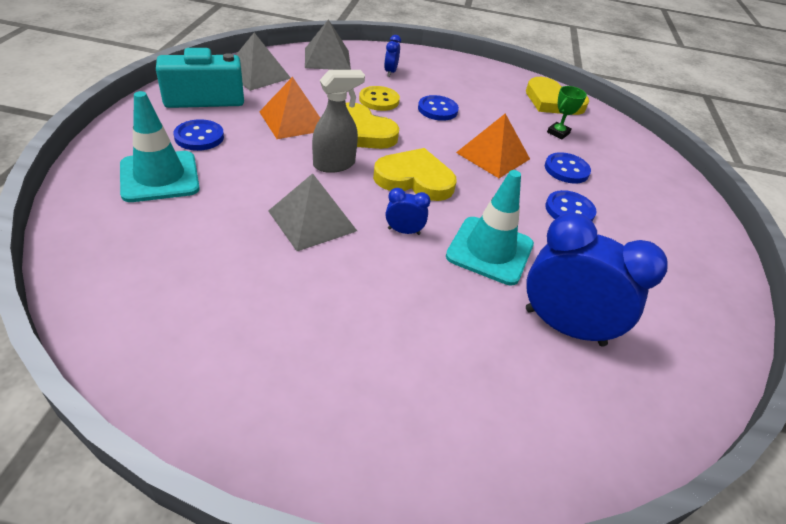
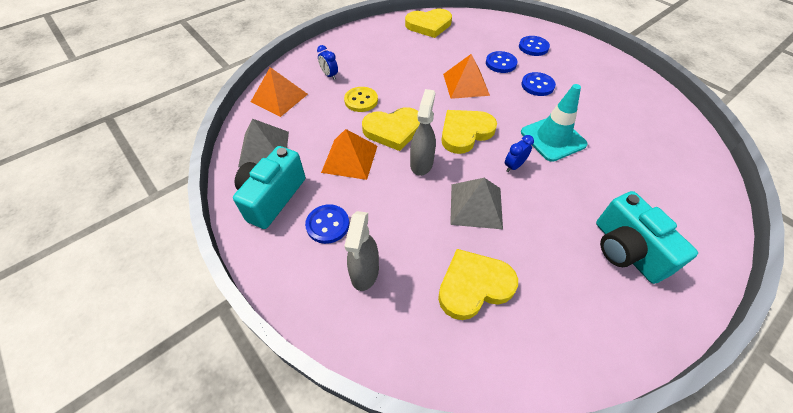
camera: 45 degrees left, 10 degrees up
(159, 177) = (364, 272): turquoise traffic cone -> grey spray bottle
(197, 253) = (474, 286): none -> yellow heart
(327, 59) = (279, 97): grey pyramid -> orange pyramid
(362, 375) = (626, 250): none -> turquoise camera
(437, 110) = (396, 79): blue button -> blue button (533, 47)
(558, 133) = (463, 44): green trophy -> none
(564, 327) = (627, 145): blue clock -> none

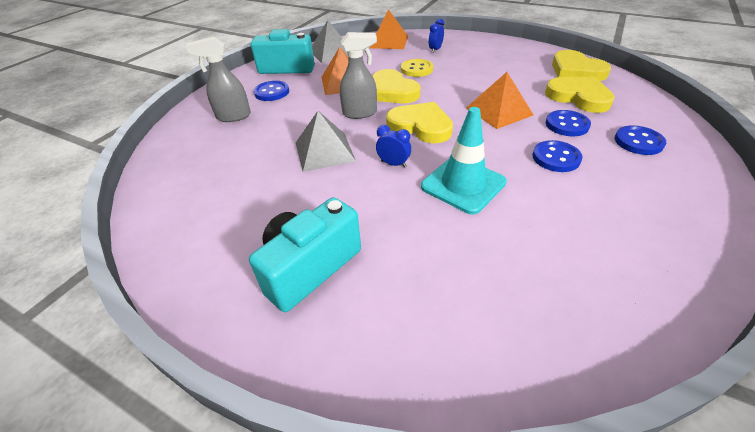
camera: 70 degrees right, 10 degrees down
(474, 286) = (233, 167): yellow heart -> yellow heart (579, 97)

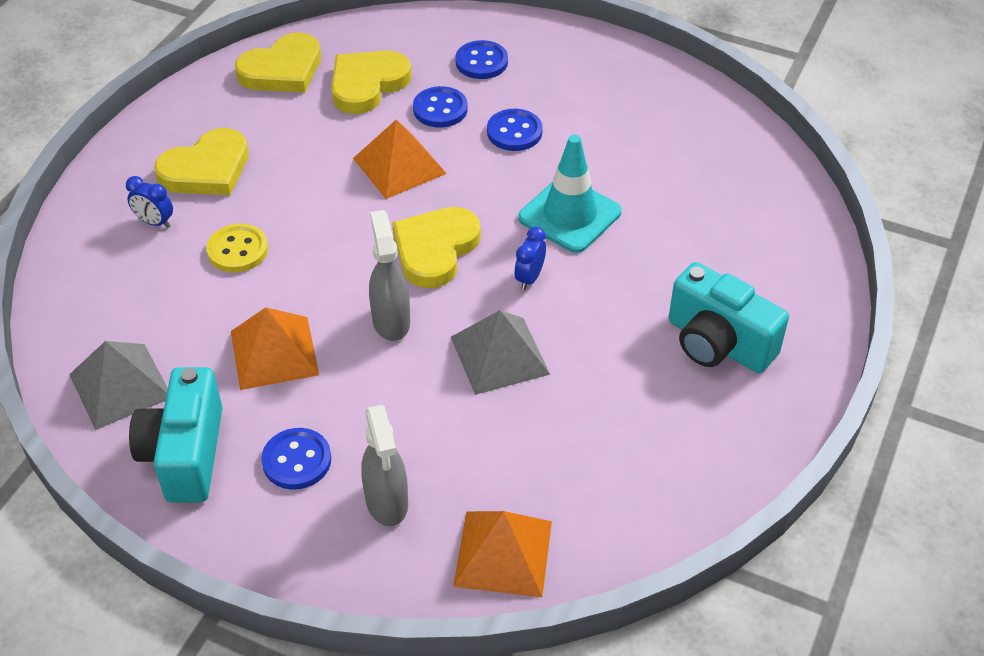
camera: 95 degrees left, 5 degrees up
(389, 42) = (88, 291): orange pyramid -> orange pyramid (503, 553)
(391, 91) = (319, 283): yellow heart -> yellow heart (206, 169)

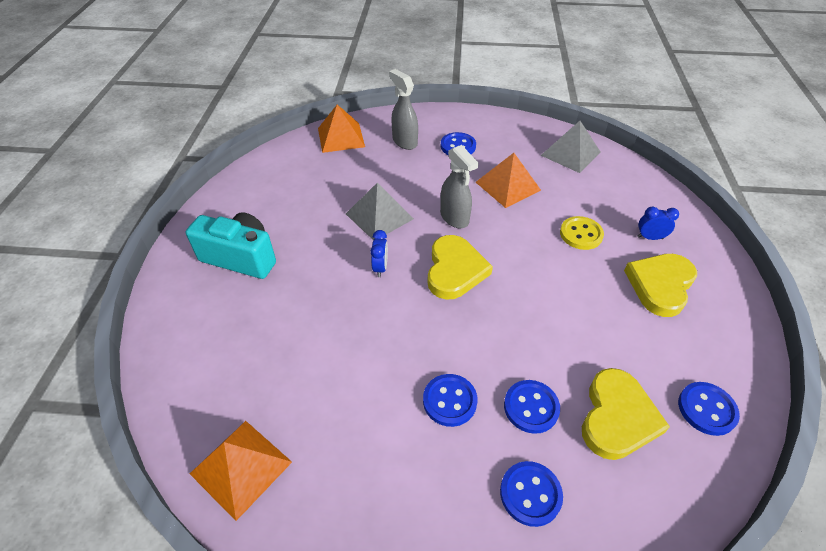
camera: 160 degrees right, 0 degrees up
(185, 454) = (511, 137): turquoise camera -> none
(282, 70) = (706, 409): yellow heart -> blue button
(399, 165) = (525, 332): orange pyramid -> orange pyramid (241, 467)
(569, 215) = (369, 326): turquoise traffic cone -> none

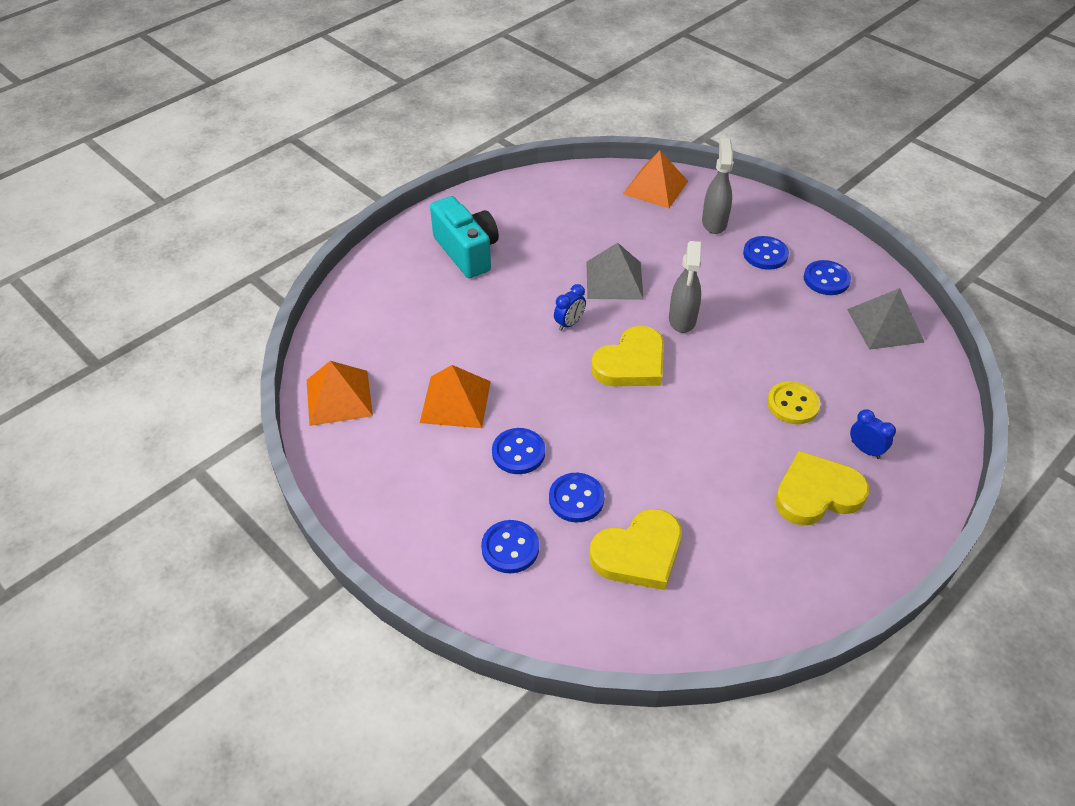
camera: 40 degrees right, 0 degrees up
(508, 186) = (771, 320): orange pyramid -> orange pyramid (455, 401)
(706, 409) = (726, 603): blue button -> blue button (826, 279)

